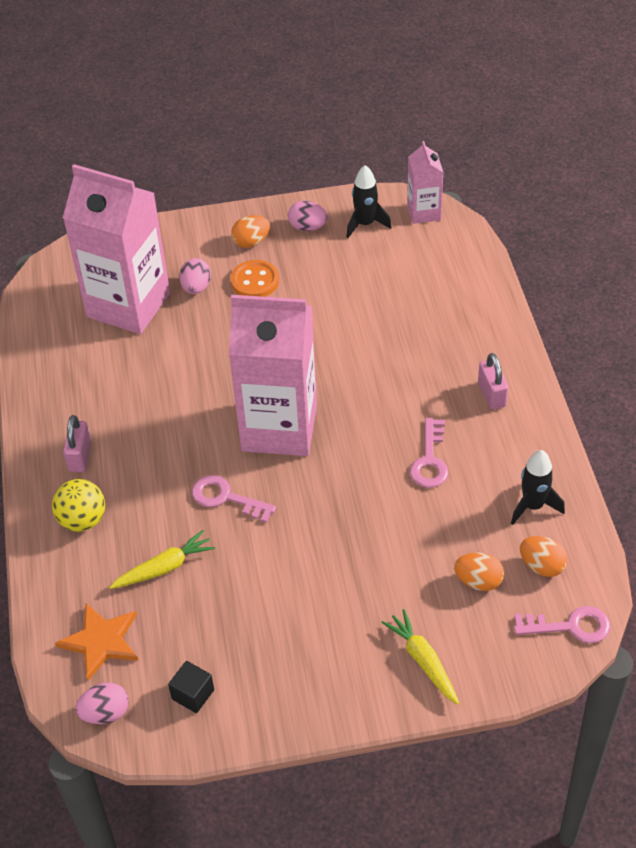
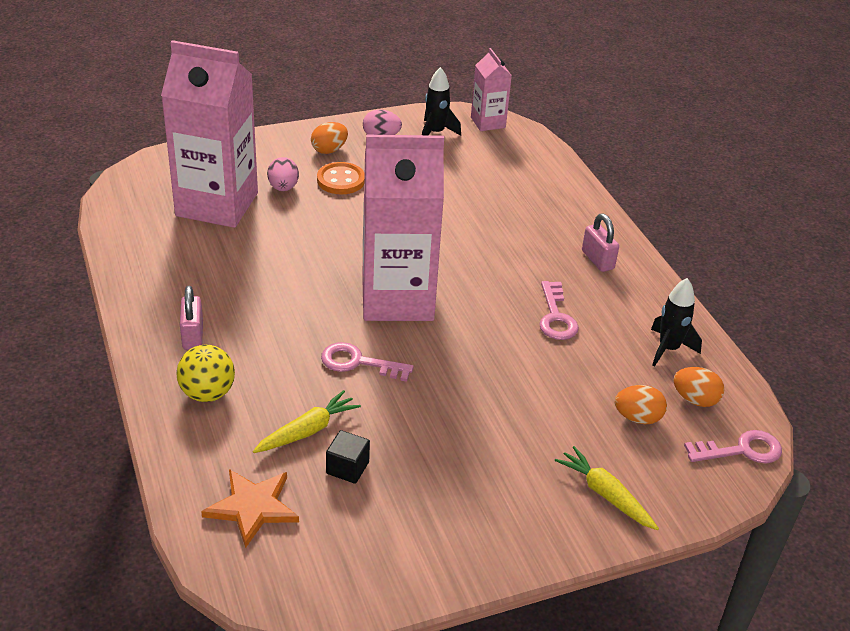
camera: 15 degrees left, 10 degrees down
(105, 713) = (273, 578): pink egg -> none
(193, 694) = (368, 550): black cube -> black cube (347, 468)

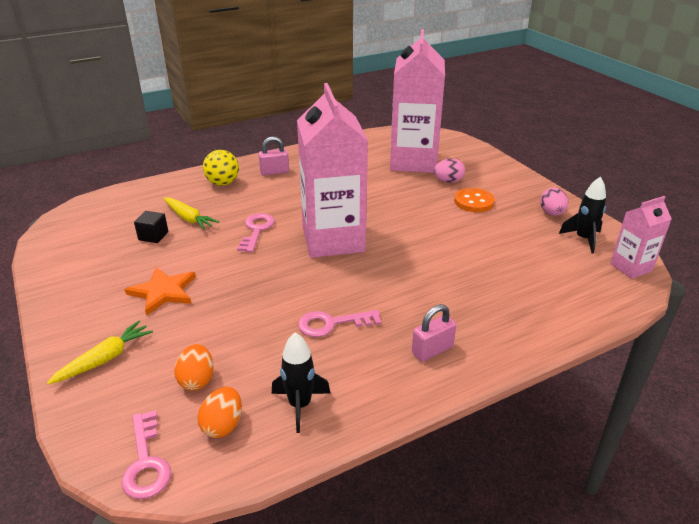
camera: 85 degrees right, 5 degrees down
(252, 507) = (125, 208): orange star -> orange star (163, 292)
(329, 150) = (512, 193): orange egg -> none

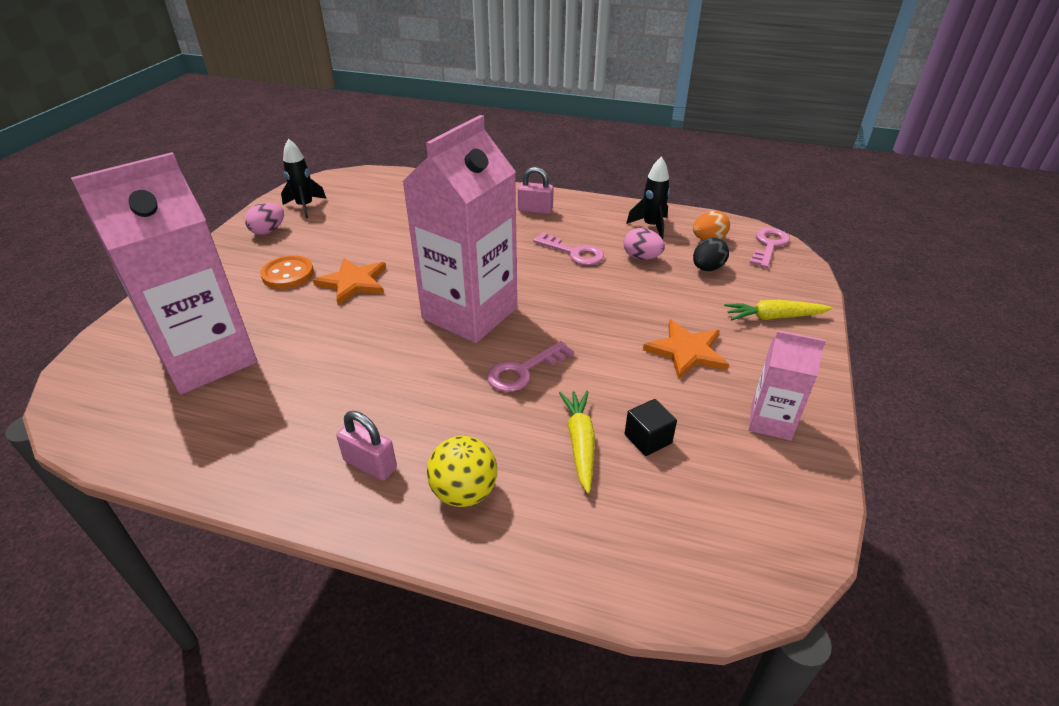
camera: 135 degrees left, 5 degrees up
(197, 380) = (707, 268): orange egg -> black egg
(431, 217) = (353, 282): none -> orange star
(448, 181) = (248, 308): pink egg -> pink egg (641, 257)
(631, 267) = (330, 182): pink carton -> pink carton (770, 421)

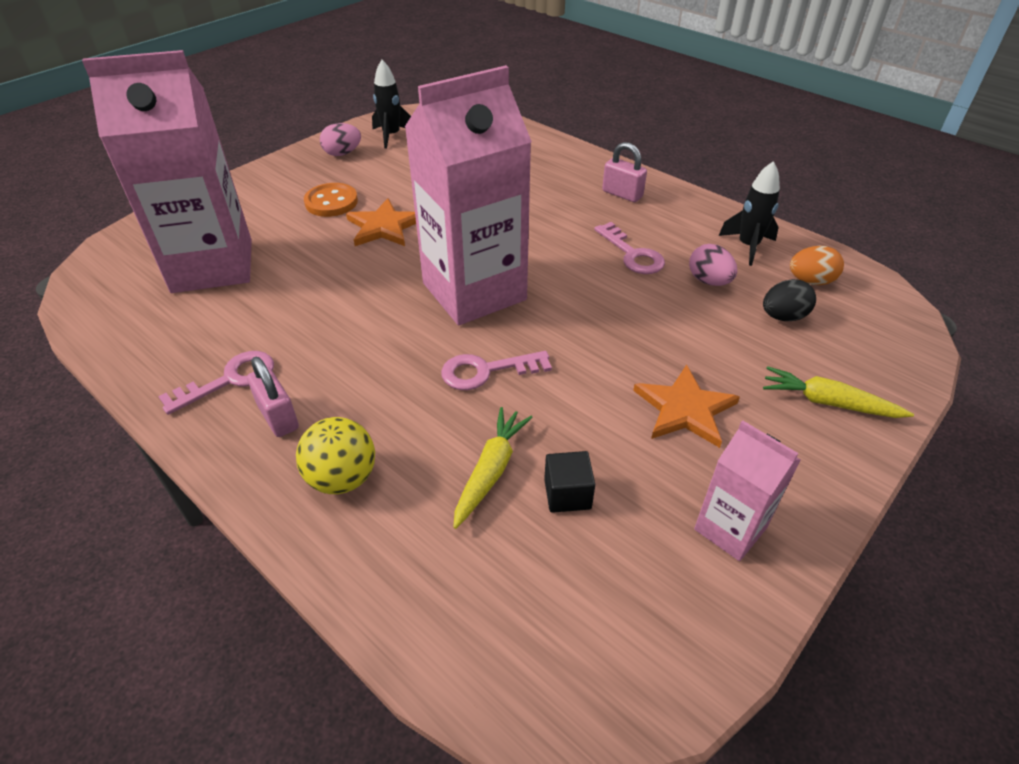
camera: 25 degrees right, 5 degrees up
(769, 245) = (888, 310): pink key -> pink key (229, 380)

